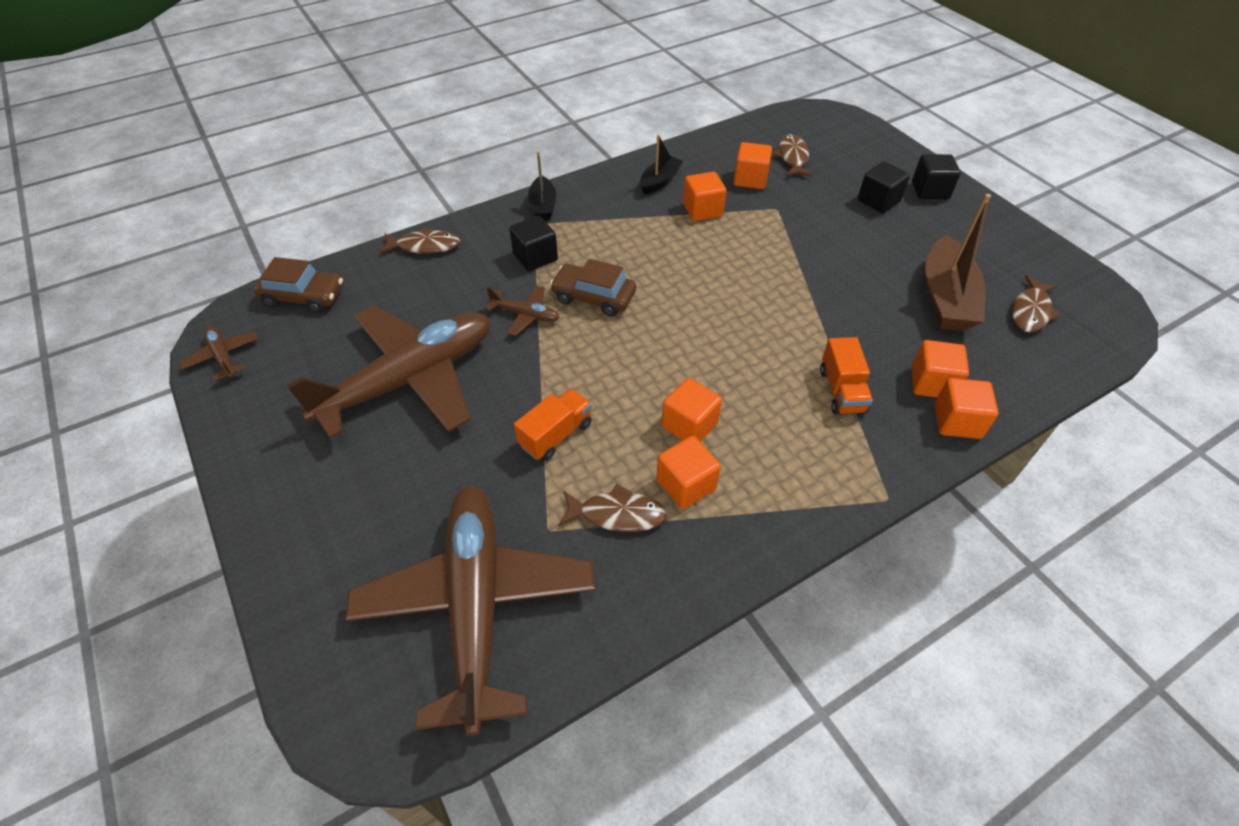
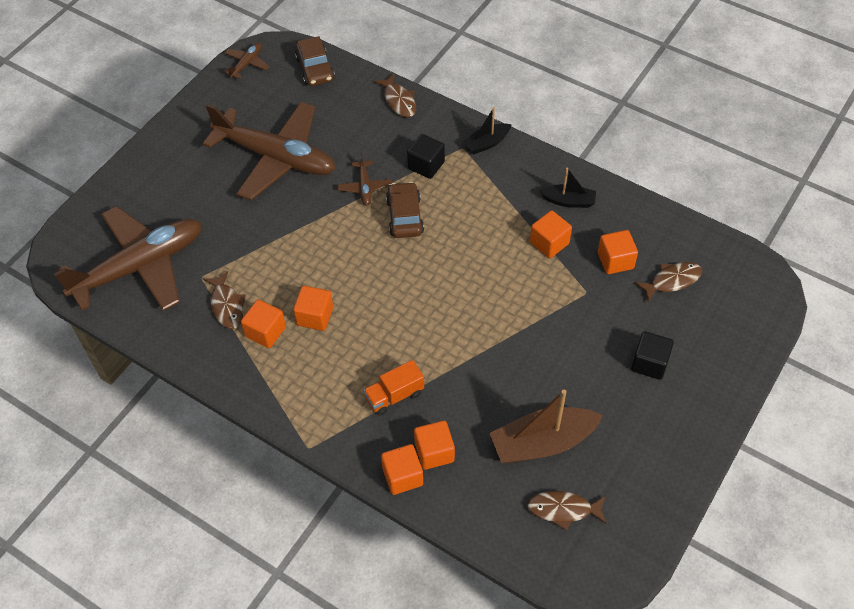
camera: 65 degrees right, 5 degrees up
(556, 435) = (271, 250): orange truck -> none
(930, 190) = (695, 400): black cube -> none

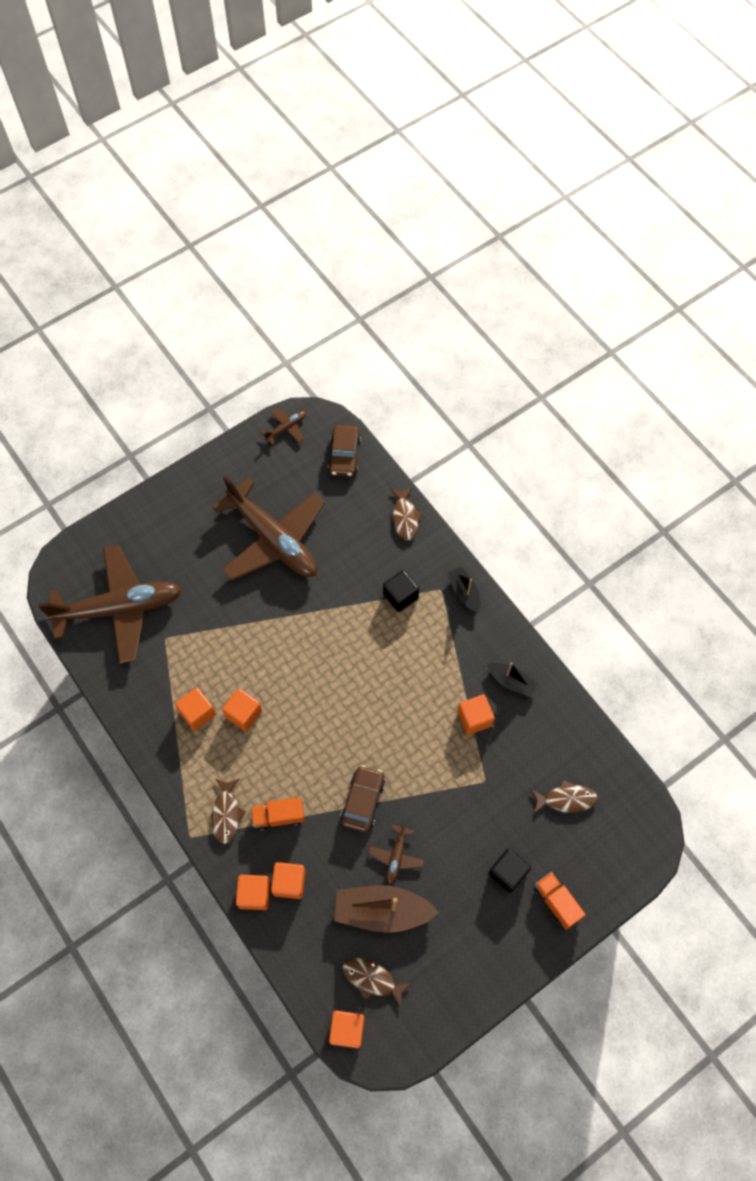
camera: 20 degrees right, 10 degrees up
(227, 305) = (175, 674): brown fish -> brown fish (226, 814)
(365, 187) = (337, 599): brown plane -> brown plane (396, 856)
(405, 216) = (360, 642): brown car -> brown car (363, 801)
(486, 143) = (464, 592): black boat -> black boat turned 75 degrees clockwise
(615, 261) = (525, 759): orange cube -> orange cube (347, 1030)
(710, 372) = (556, 902): none -> orange truck

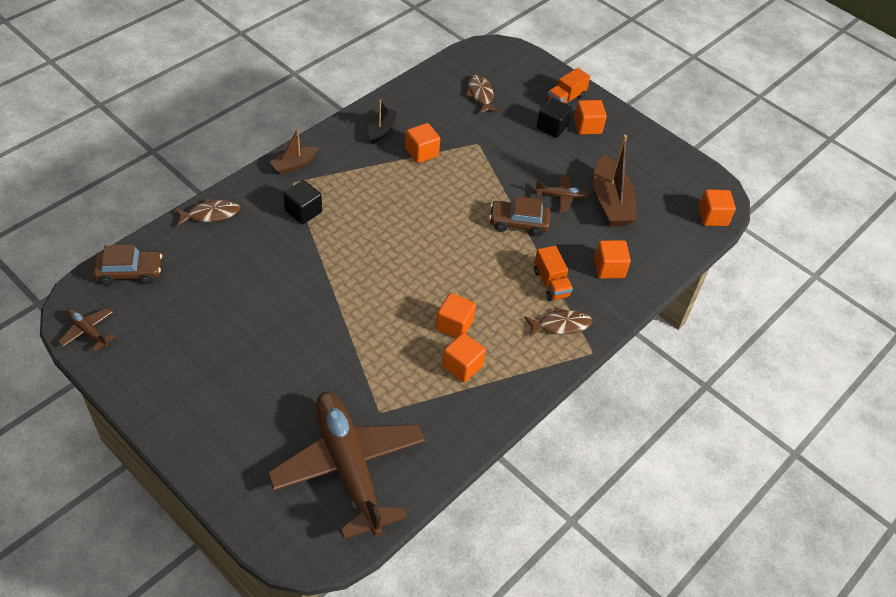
camera: 105 degrees left, 15 degrees down
(254, 894) = (628, 293): orange cube -> orange cube (587, 126)
(273, 540) = (244, 325): brown plane -> none
(372, 979) = (667, 204): brown fish -> none
(464, 592) = (294, 165): black boat -> brown boat

